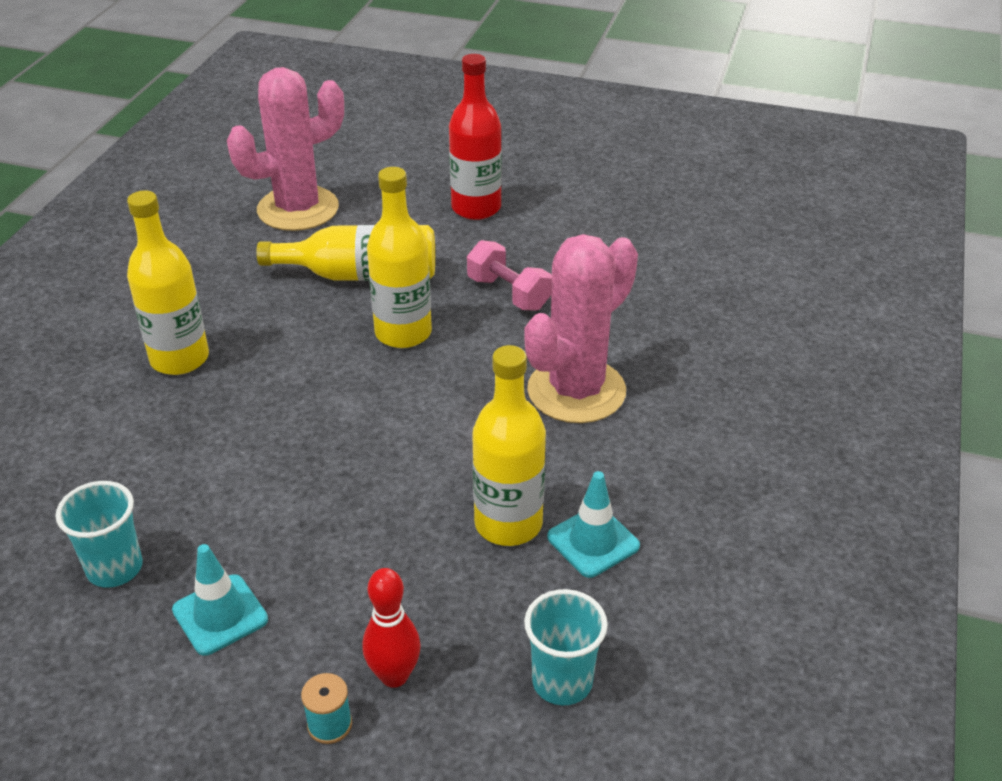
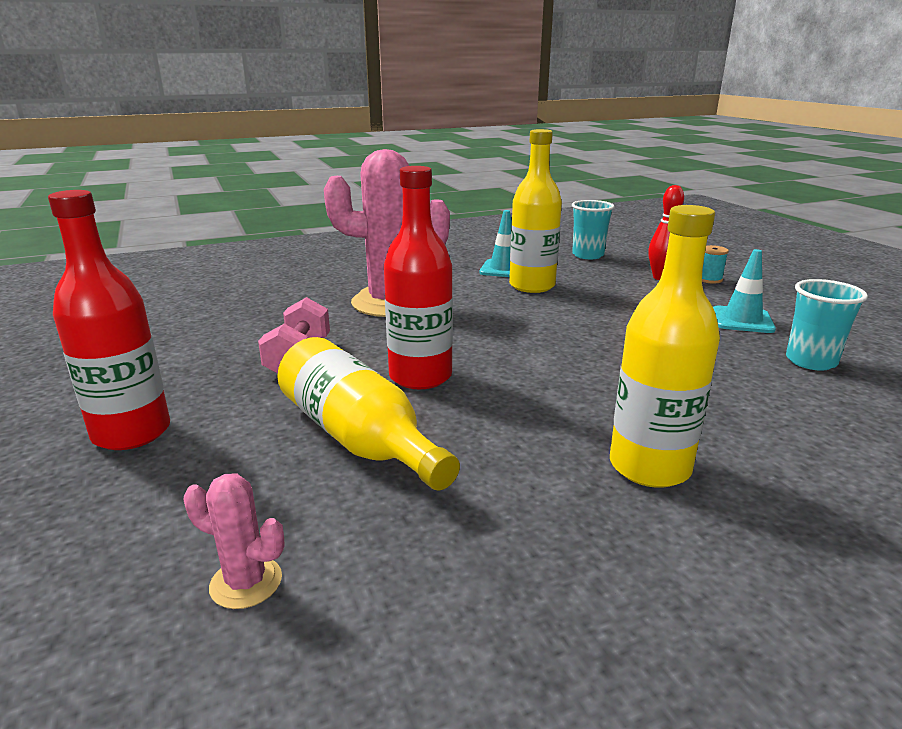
camera: 130 degrees left, 15 degrees down
(298, 209) = (246, 582): pink cactus -> pink cactus, size x0.42
(403, 333) = (420, 376): yellow bottle -> red bottle

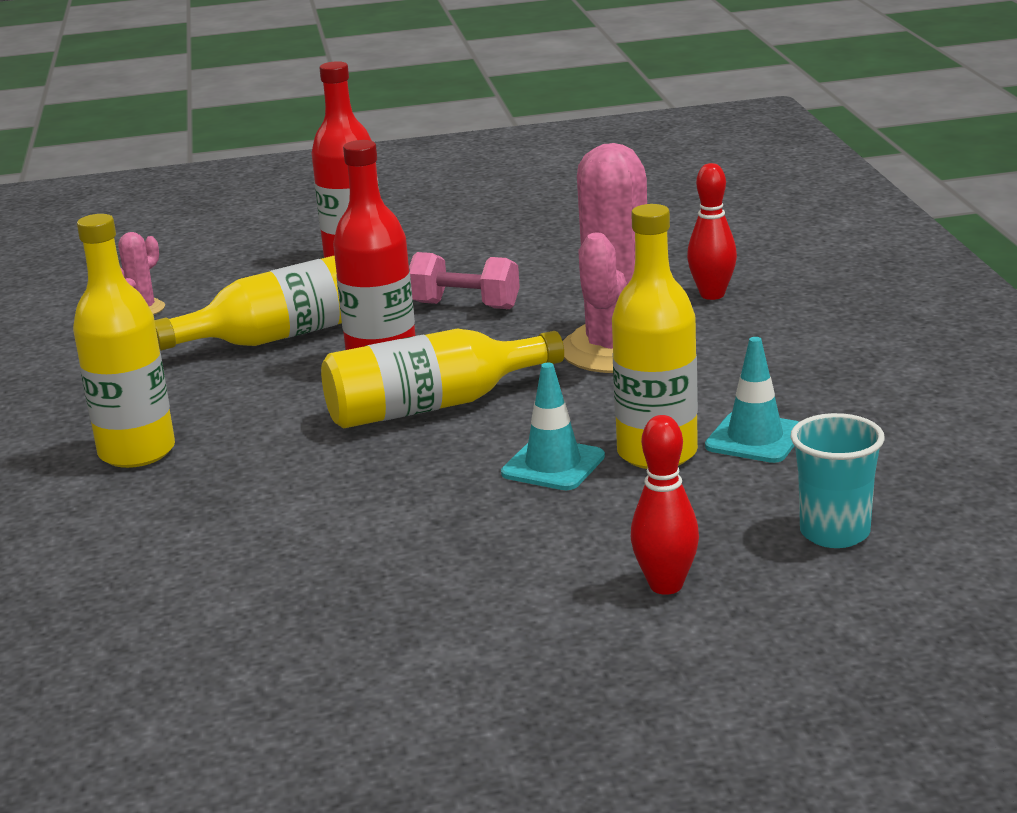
camera: 105 degrees right, 0 degrees up
(301, 285) = (712, 295): none -> red bowling pin
(496, 347) = (432, 406): none -> yellow bottle
(709, 279) = (640, 639): turquoise spool -> none
(742, 320) = (425, 610): turquoise traffic cone -> turquoise traffic cone (553, 465)
(810, 361) = (256, 619): turquoise cup -> none

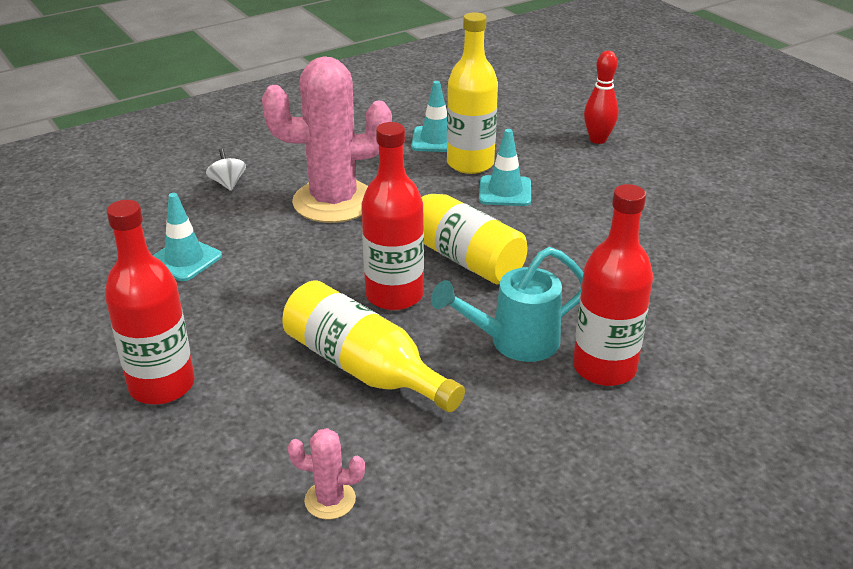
camera: 115 degrees left, 10 degrees up
(137, 452) = (604, 368): yellow bottle -> red bottle
(233, 412) = (514, 342): none -> turquoise watering can
(465, 305) = (271, 285): pink dumbbell -> none
(553, 269) = (184, 259): none -> turquoise traffic cone
(712, 295) = (228, 183): red bowling pin -> white spinning top
(834, 533) = (519, 110): turquoise cup -> none

